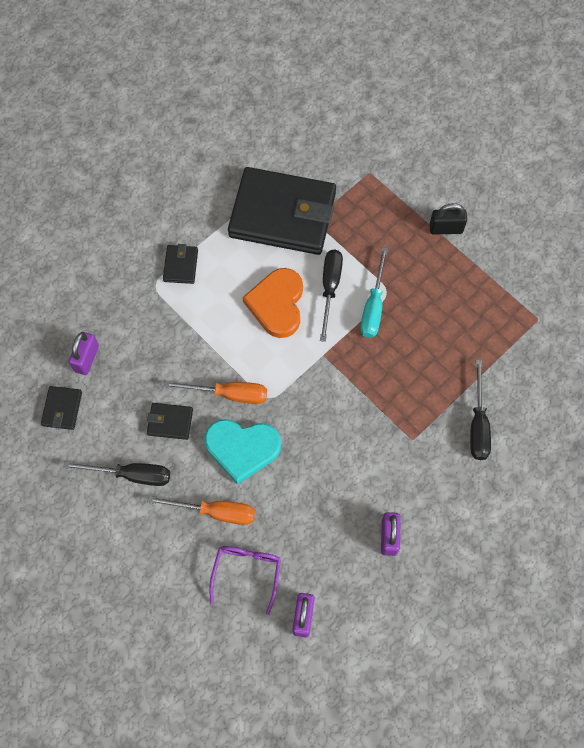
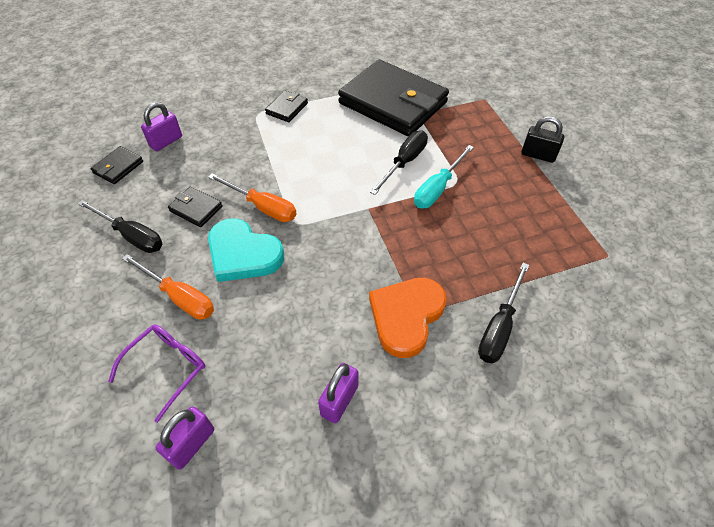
camera: 25 degrees right, 15 degrees down
(277, 304) = (349, 158): orange heart -> orange heart (406, 316)

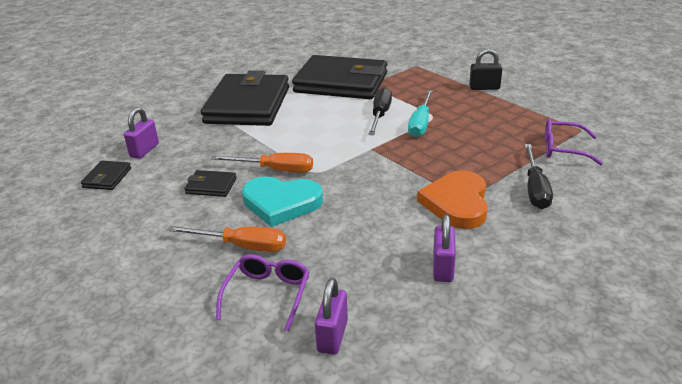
camera: 20 degrees left, 20 degrees down
(131, 236) = (159, 219): black screwdriver -> none
(287, 108) = (248, 105): black wallet -> black wallet, size x2.48
(568, 278) = (563, 149): none -> purple glasses

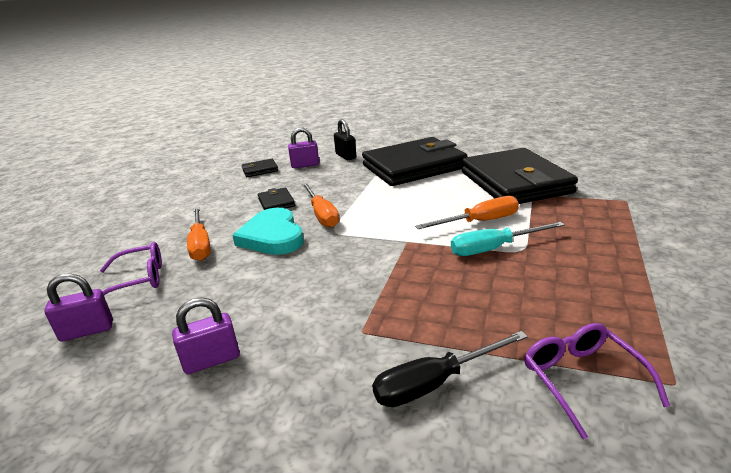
camera: 60 degrees right, 5 degrees down
(380, 115) = (479, 222): black screwdriver -> orange screwdriver
(457, 203) = (346, 328): orange heart -> none
(484, 88) = (654, 258): black padlock -> black padlock (346, 156)

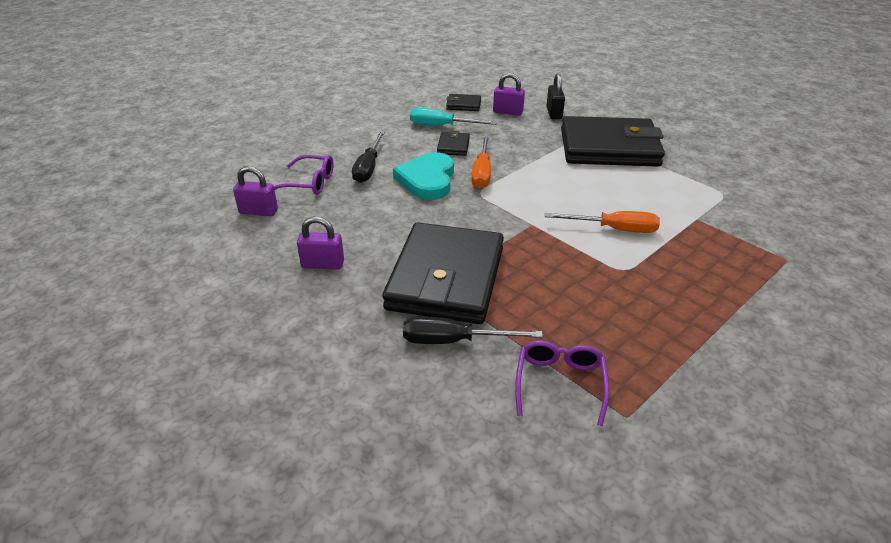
camera: 25 degrees right, 10 degrees up
(200, 245) = (368, 167): orange screwdriver -> black screwdriver
(494, 248) = (600, 259): turquoise screwdriver -> turquoise screwdriver (442, 126)
(515, 182) = (693, 200): black wallet -> black wallet (446, 278)

